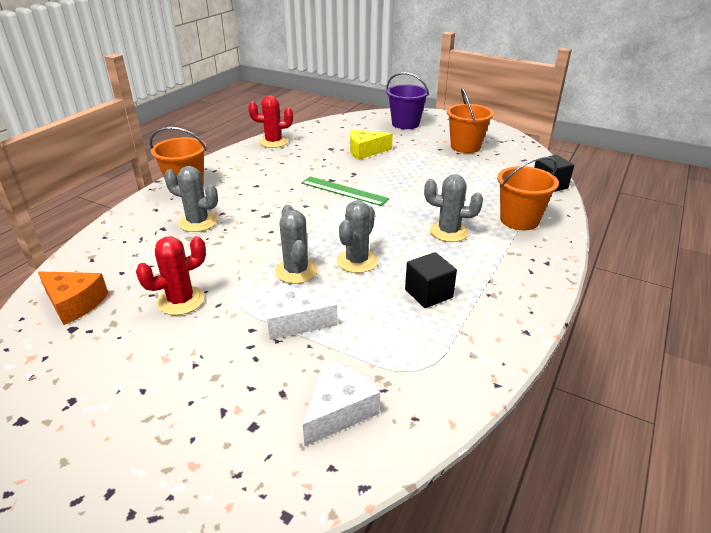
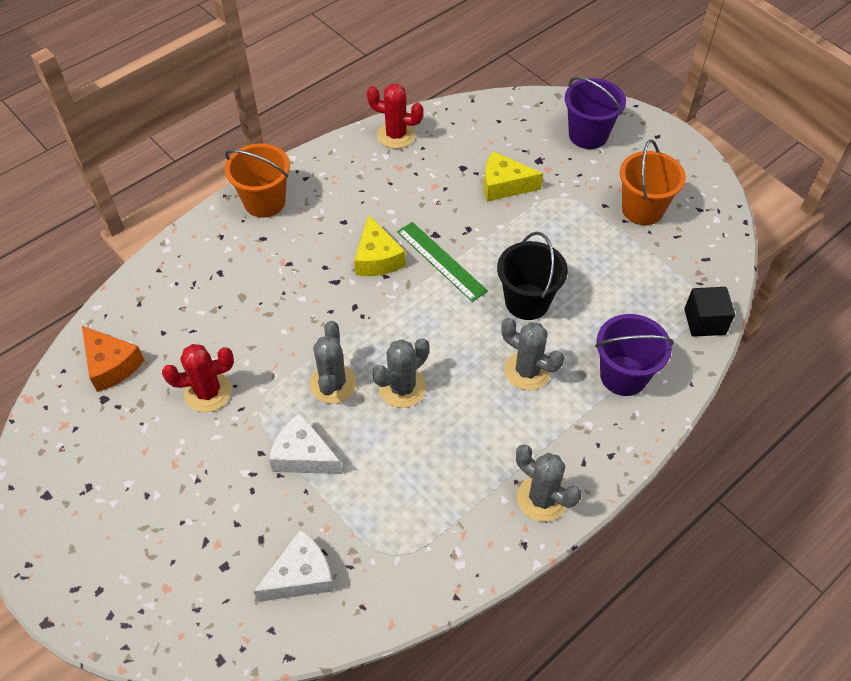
camera: 20 degrees right, 20 degrees up
(198, 222) = (258, 273): grey cactus -> grey cactus (542, 498)
(293, 198) = (377, 258): none -> yellow cheese
(421, 198) = (527, 302): none -> black bucket
(428, 293) = (453, 460): black cube -> none
(519, 220) = (623, 376): orange bucket -> purple bucket

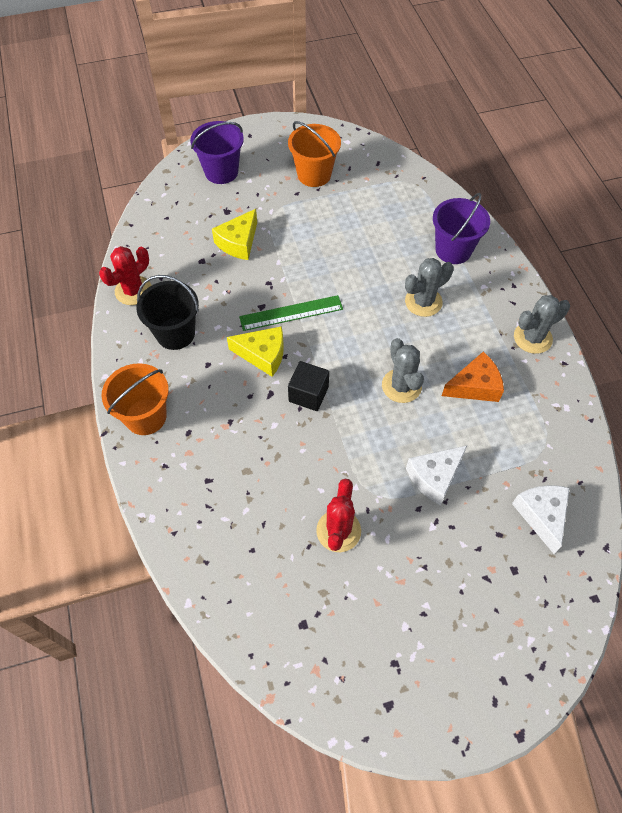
camera: 65 degrees left, 5 degrees up
(111, 365) = (267, 607): orange cheese -> orange cheese (475, 386)
(333, 384) = (375, 432): grey cactus -> none
(527, 302) = (361, 276): black bucket -> black bucket (175, 333)
(704, 322) = (430, 188): black cube -> black cube (308, 394)

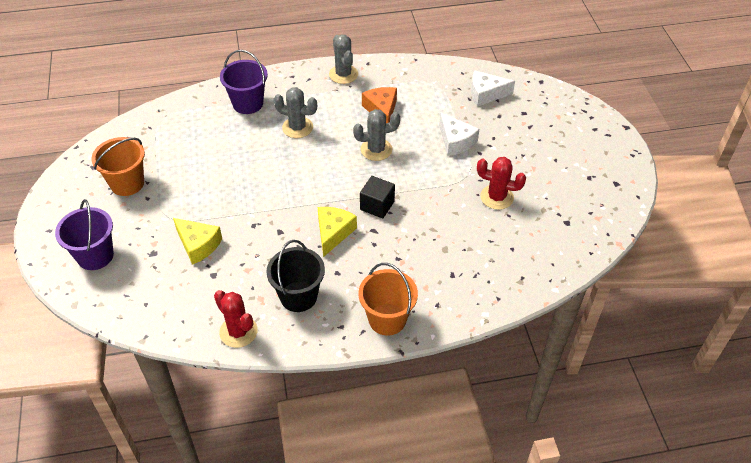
camera: 85 degrees left, 10 degrees down
(291, 313) = (292, 211): green ruler -> none
(423, 302) = (297, 127): grey cactus -> grey cactus turned 45 degrees counterclockwise

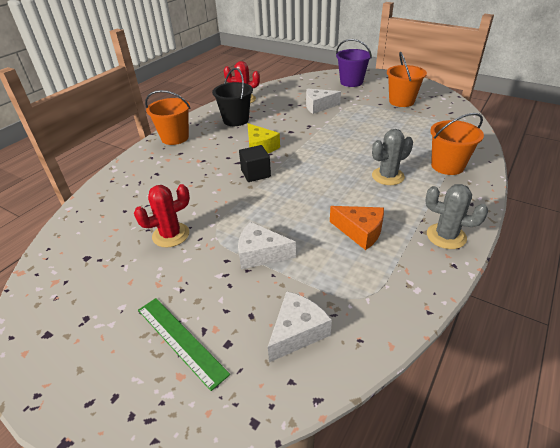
camera: 135 degrees right, 10 degrees down
(198, 245) = (318, 106): yellow cheese -> white cheese
(248, 103) = (447, 166): purple bucket -> orange bucket
(376, 150) = (312, 202): grey cactus -> none
(545, 130) = (180, 340): none -> green ruler

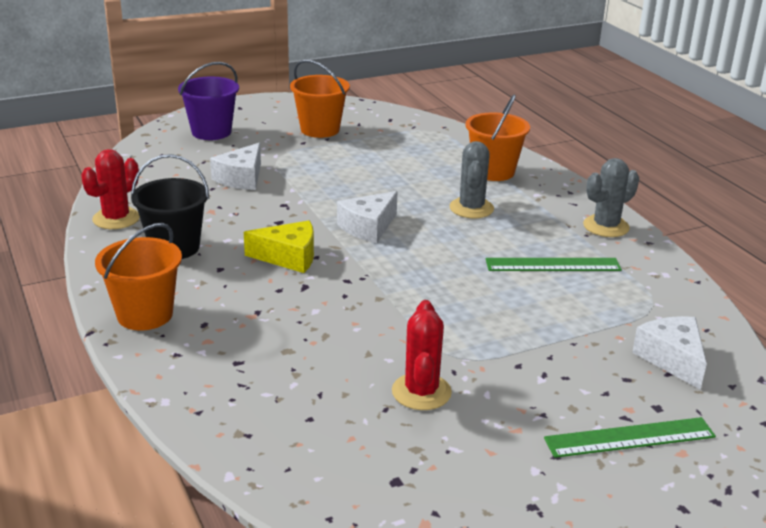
camera: 60 degrees left, 10 degrees down
(255, 173) = (353, 283): black cube -> none
(260, 254) = (529, 338): white cheese -> white cheese (368, 227)
(360, 232) = (553, 265): orange cheese -> green ruler

